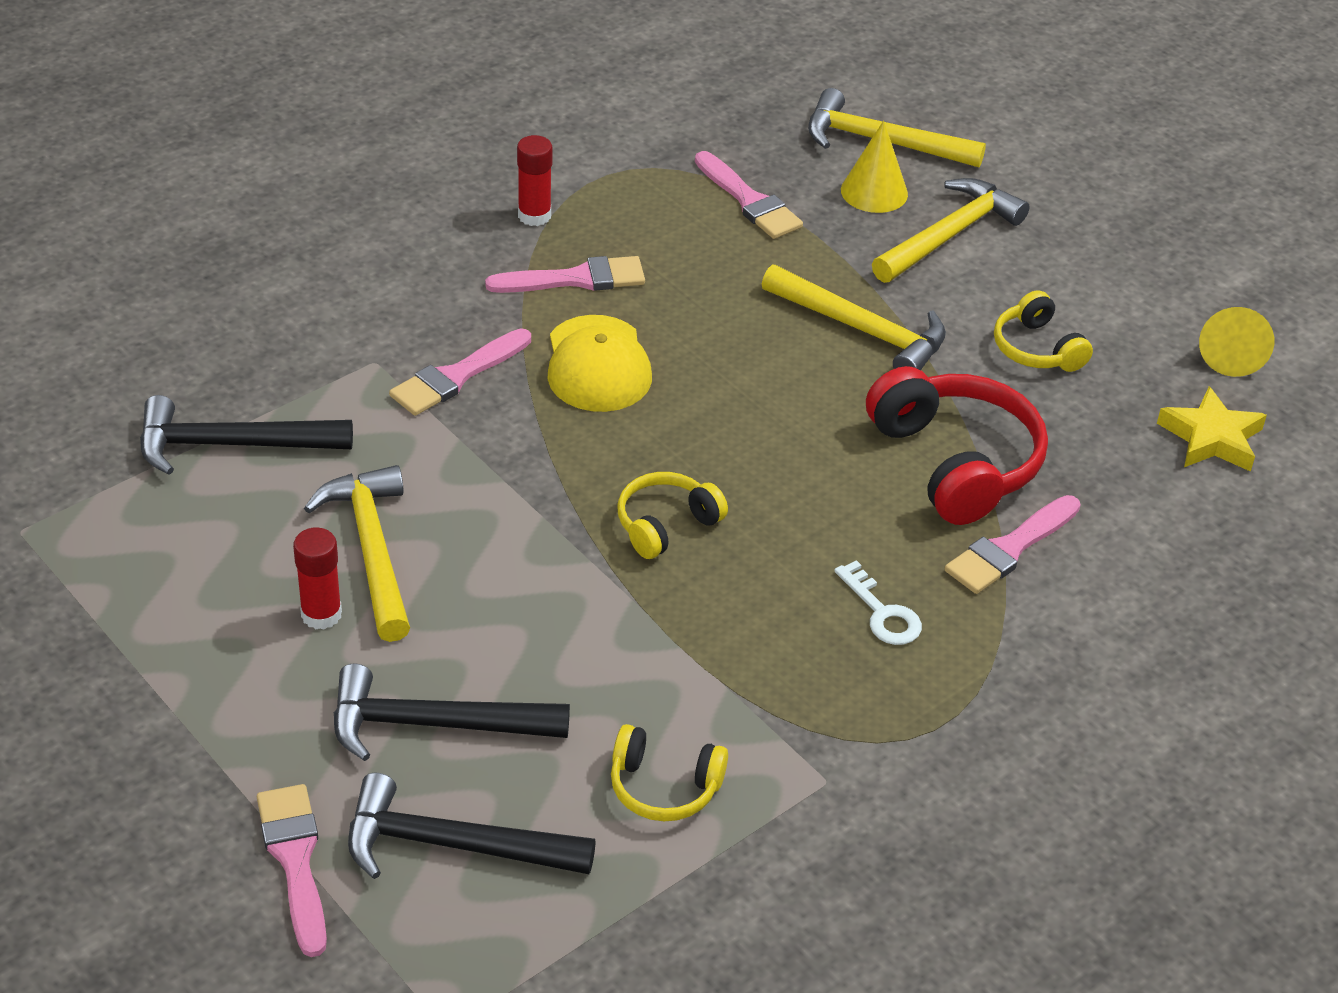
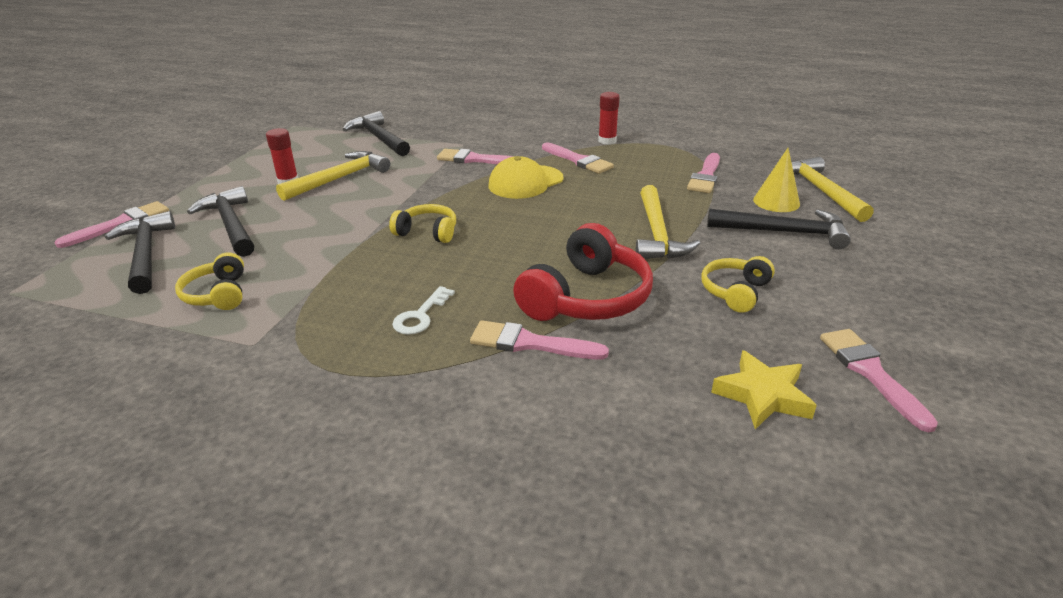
camera: 60 degrees right, 10 degrees down
(949, 235) = (784, 232): yellow hammer -> black hammer
(1230, 353) = (871, 373): yellow cone -> pink brush

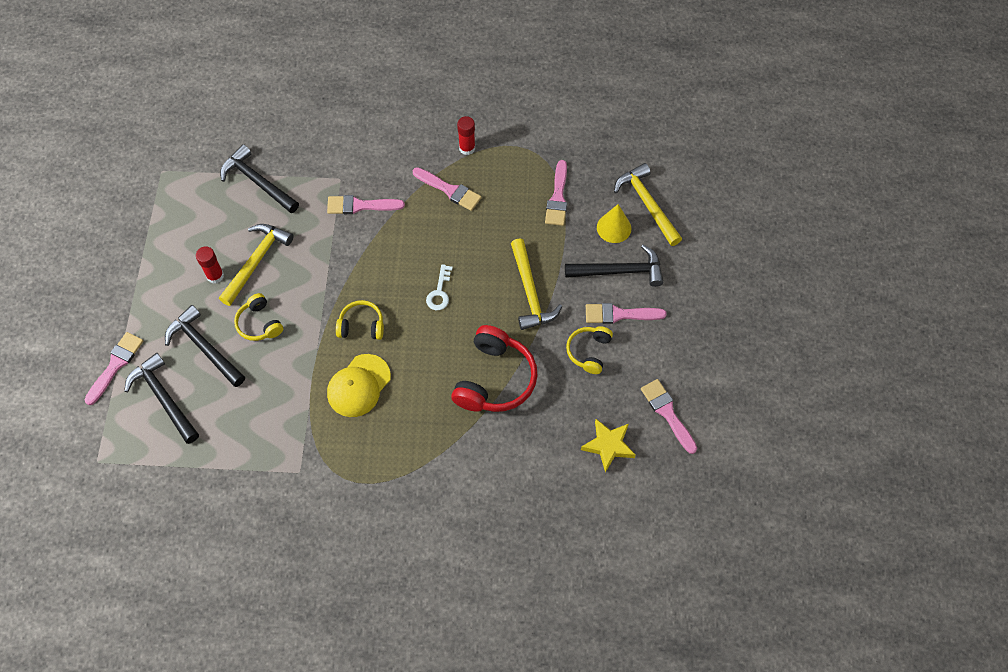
camera: 15 degrees left, 30 degrees up
(218, 294) = (247, 430): yellow headphones -> yellow headphones (259, 323)
(420, 316) = (393, 421): white key -> white key (439, 292)
(525, 182) = (414, 236): yellow cap -> yellow cap (359, 385)
(530, 343) = (470, 432): pink brush -> pink brush (620, 314)

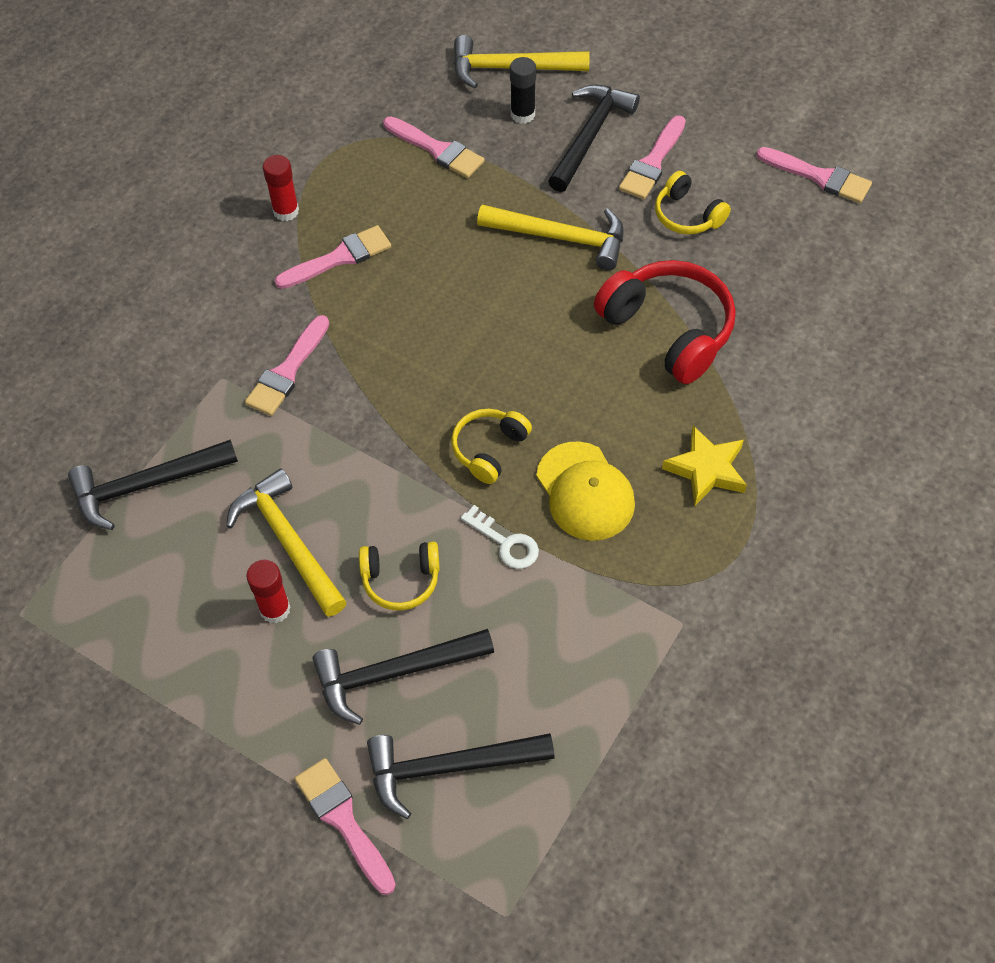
camera: 60 degrees left, 5 degrees down
(439, 292) = (495, 336): white key -> white key (506, 543)
(608, 445) = (832, 253): yellow star -> yellow star (706, 470)
(614, 228) = (522, 114): yellow cone -> black glue stick
(667, 413) = (818, 177): pink brush -> pink brush turned 150 degrees counterclockwise

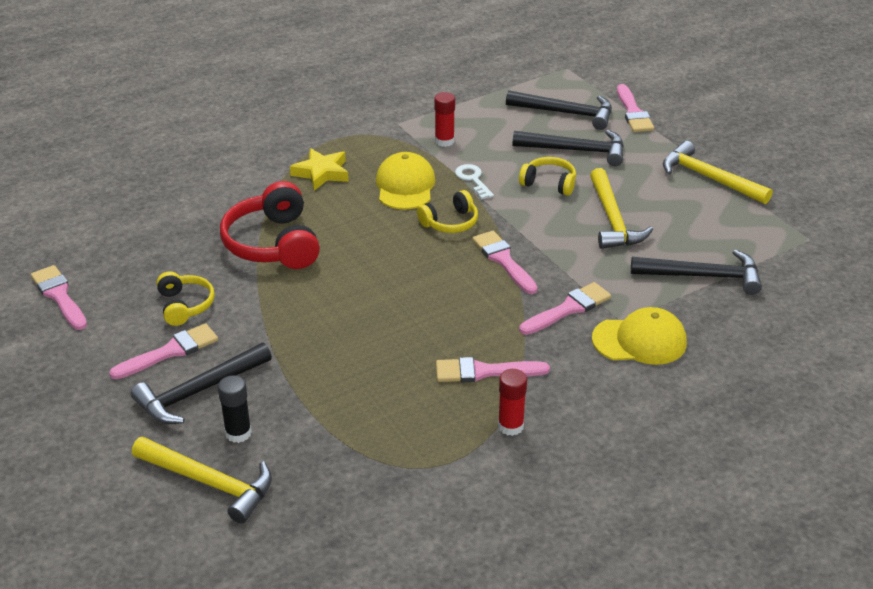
camera: 155 degrees left, 20 degrees down
(194, 358) = (639, 341): none -> yellow cap
(275, 609) = (636, 194): red glue stick -> red glue stick (444, 141)
(436, 149) = (340, 430): pink brush -> pink brush (503, 260)
(561, 238) = (295, 324): yellow hammer -> yellow hammer (709, 178)

